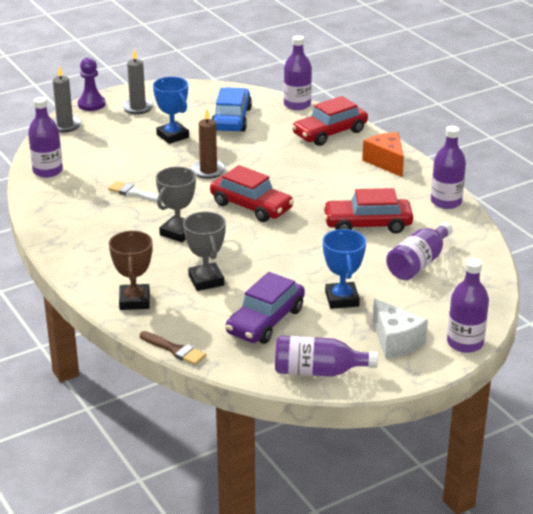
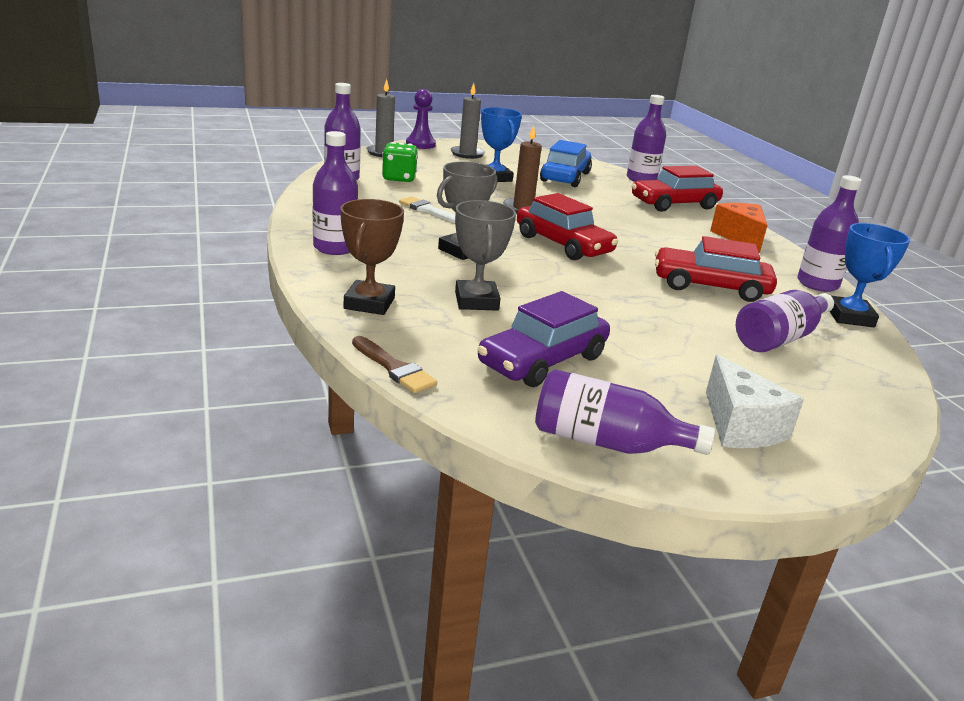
camera: 10 degrees right, 5 degrees down
(94, 158) = (399, 178): none -> green dice
(342, 299) = (662, 357): blue trophy -> blue trophy (850, 317)
(465, 343) = (857, 452): purple bottle -> purple bottle (335, 248)

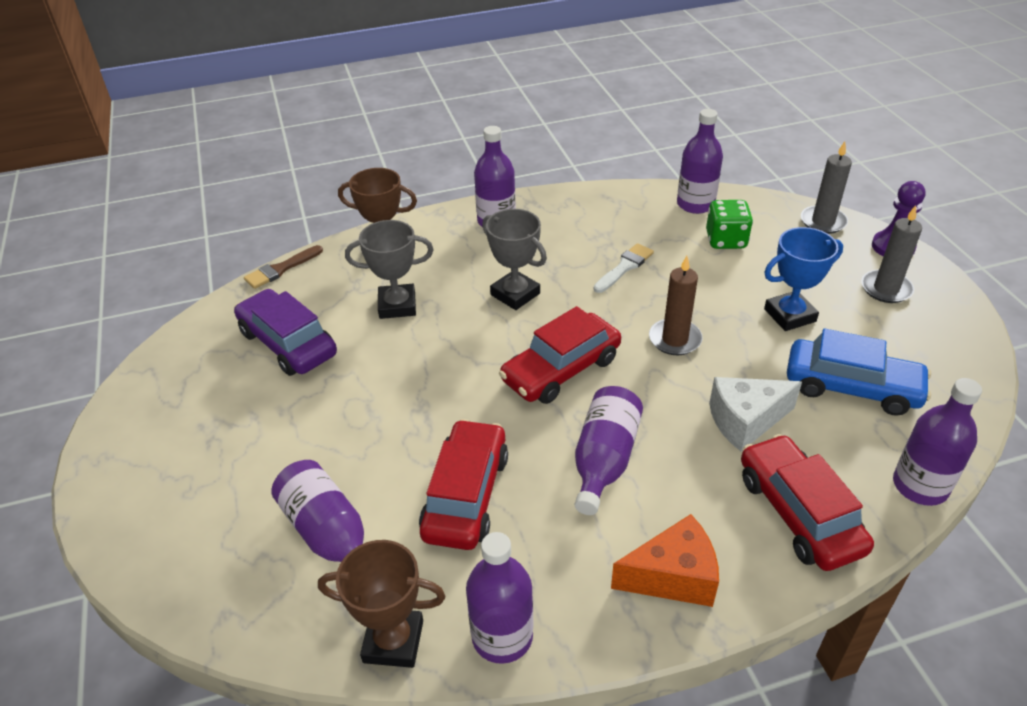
camera: 95 degrees right, 15 degrees up
(606, 442) = (166, 371): purple bottle -> purple bottle (604, 460)
(740, 426) = (169, 457): white cheese -> white cheese (745, 421)
(850, 317) = (393, 641): blue trophy -> brown trophy

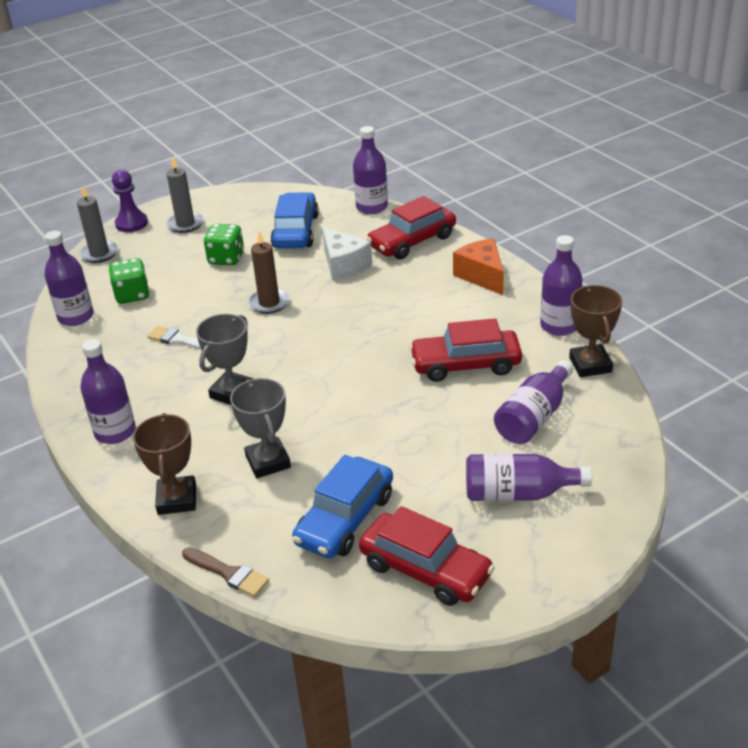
camera: 105 degrees left, 5 degrees down
(288, 343) = (345, 519): purple car -> blue car
(561, 369) = (322, 349): red car -> red car (425, 569)
(604, 460) = (405, 314): purple bottle -> purple bottle (518, 493)
(789, 315) = (226, 258): blue trophy -> green dice

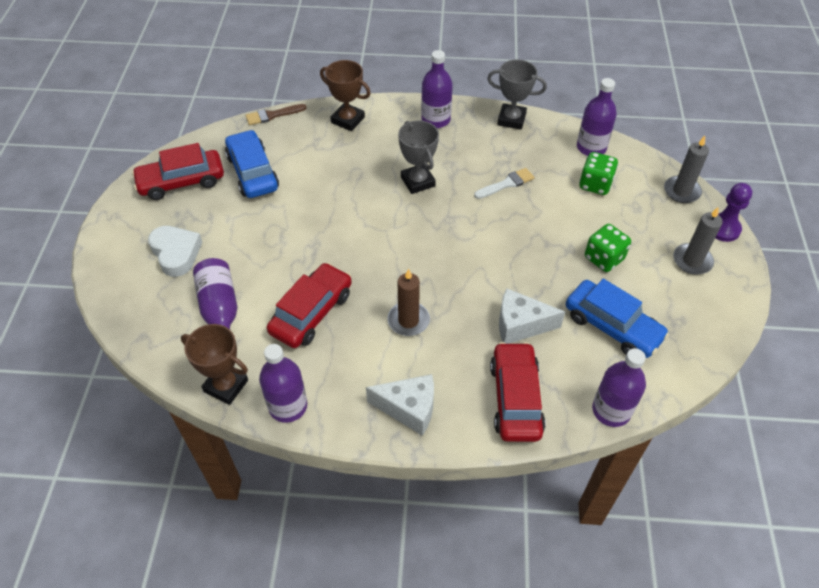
camera: 125 degrees right, 15 degrees up
(268, 462) = (334, 166): grey trophy -> grey trophy (511, 119)
(269, 303) = (508, 250): brown candle -> brown candle (408, 320)
(482, 276) = (409, 408): orange cheese -> white cheese
(518, 493) = (176, 253): purple bottle -> white heart

